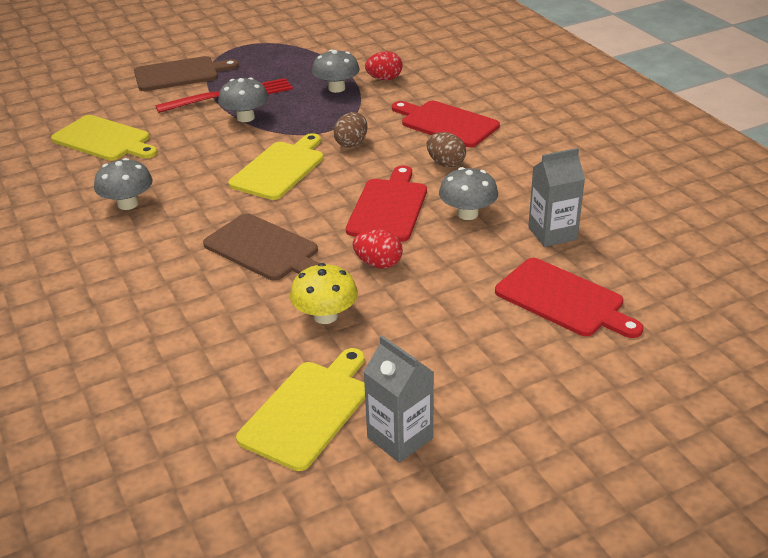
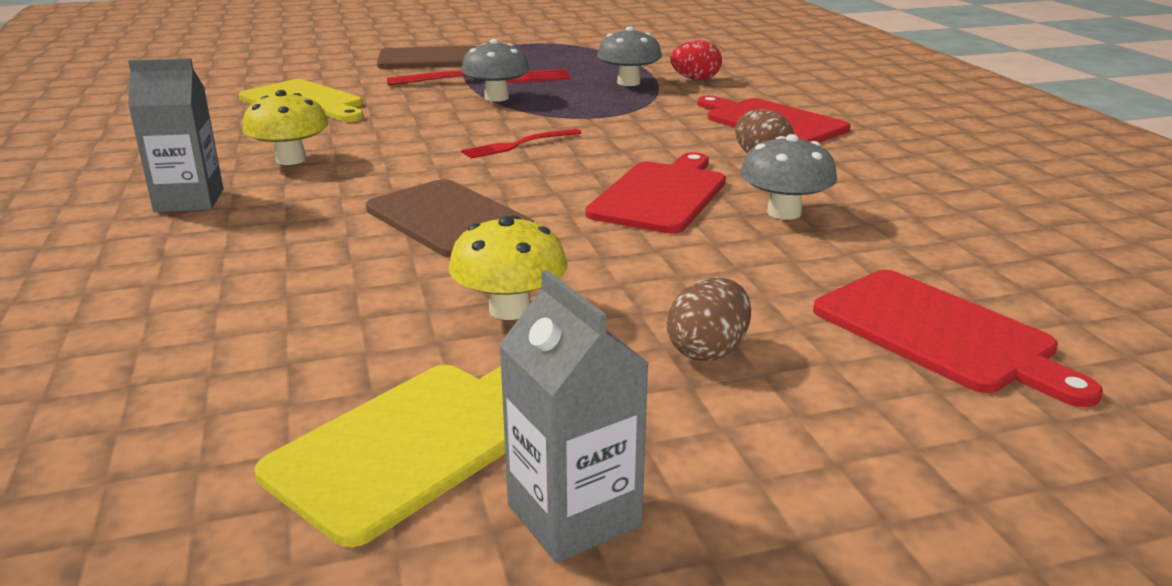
camera: 10 degrees right, 10 degrees down
(128, 204) = (291, 159): grey mushroom -> yellow mushroom
(280, 169) = (518, 145): yellow cutting board -> red fork
(351, 143) = (630, 130): brown egg -> brown egg (708, 351)
(378, 264) = (623, 255): red egg -> none
(552, 233) = (924, 247): grey carton -> grey carton (189, 200)

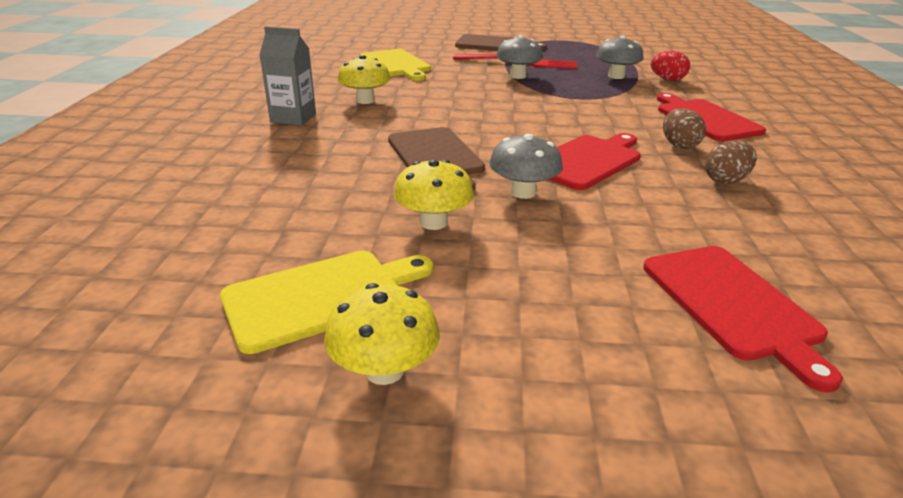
camera: 20 degrees right, 5 degrees up
(518, 145) = (511, 110): red fork -> none
(574, 515) = (384, 370): grey carton -> yellow mushroom
(708, 351) = (546, 279): brown egg -> brown egg (725, 180)
(784, 212) = (670, 188): grey mushroom -> grey mushroom (523, 192)

